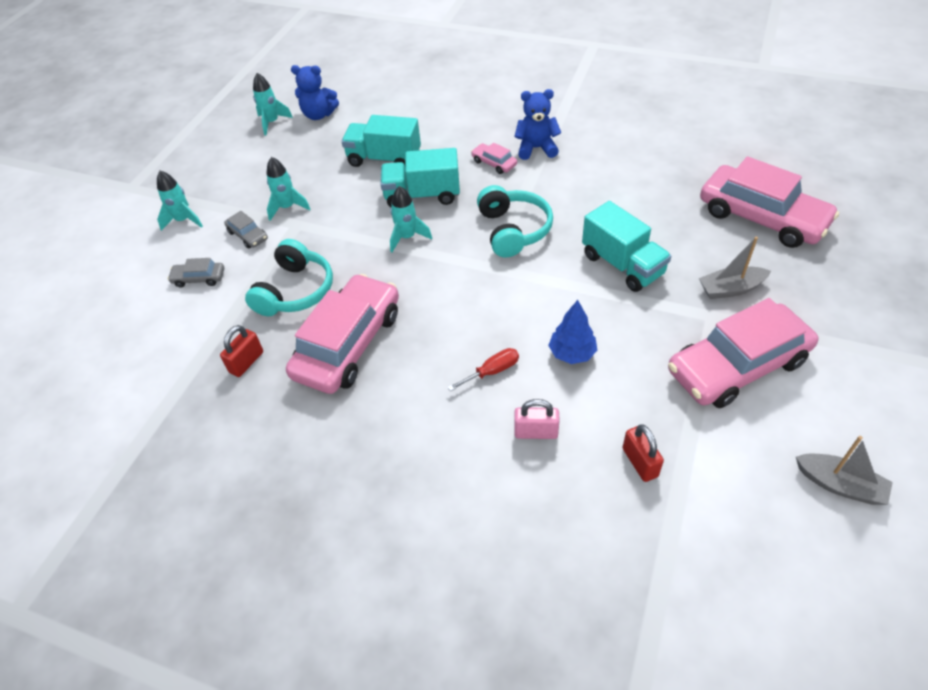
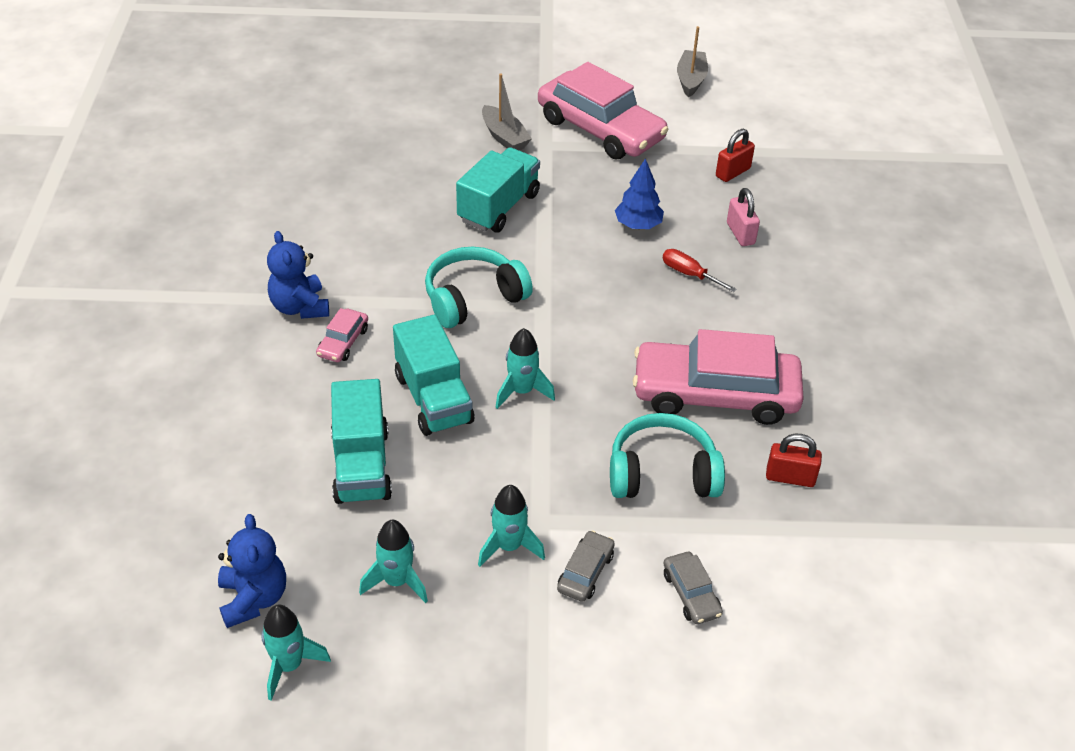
camera: 115 degrees left, 5 degrees down
(183, 220) = (586, 679): turquoise rocket -> turquoise rocket (397, 581)
(762, 217) = (388, 123): pink car -> none

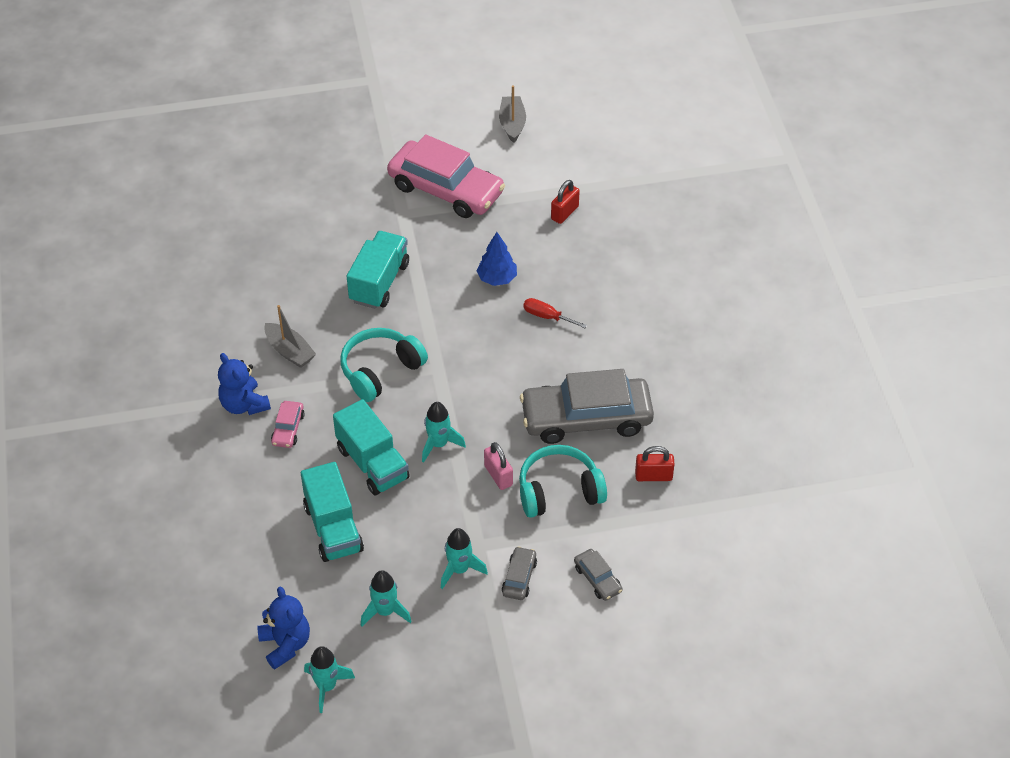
camera: 10 degrees left, 5 degrees up
(504, 137) = (366, 212): grey boat -> grey boat (289, 351)
(715, 394) = (586, 418): pink car -> grey car
(740, 233) = (581, 271): pink padlock -> pink padlock (498, 475)

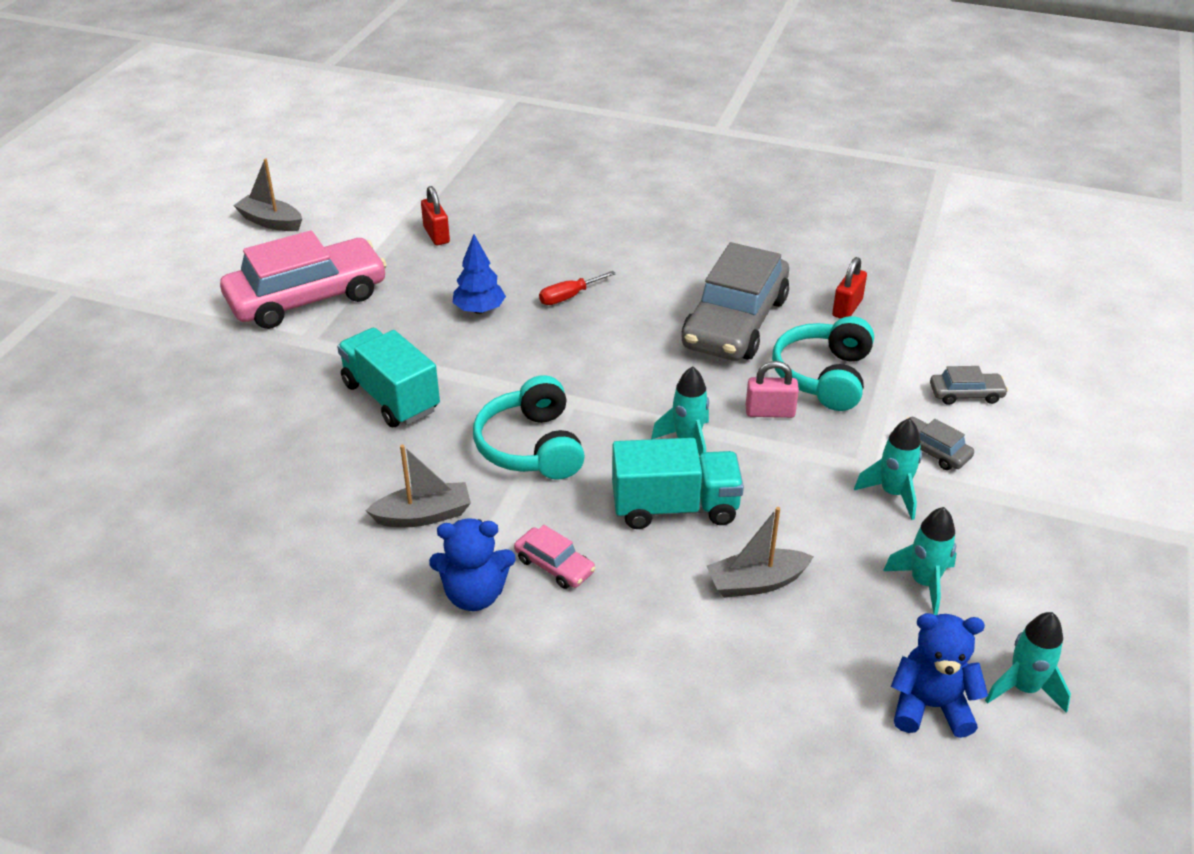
camera: 60 degrees left, 10 degrees down
(333, 528) = (756, 582): turquoise truck -> grey boat

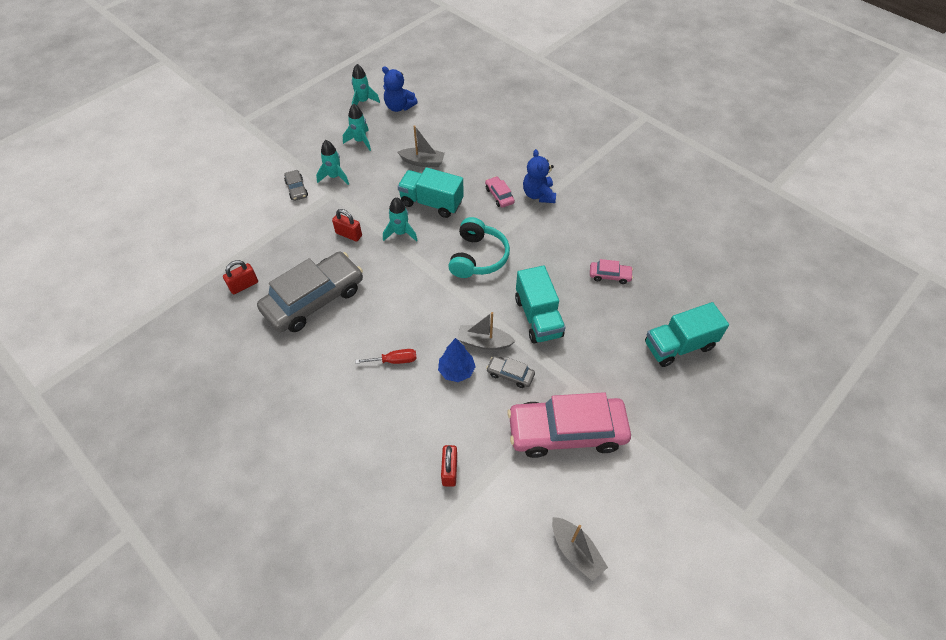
camera: 155 degrees left, 15 degrees up
(154, 426) = (679, 345): none -> turquoise truck
(286, 490) = (609, 275): none -> pink car
(424, 515) = (546, 238): grey boat -> grey boat (484, 342)
(474, 594) = (538, 195): blue teddy bear -> blue teddy bear turned 120 degrees counterclockwise
(770, 412) = (349, 234): pink padlock -> red padlock
(824, 376) = (303, 245): turquoise headphones -> none
(966, 394) = (248, 210): grey car -> grey car (510, 374)

